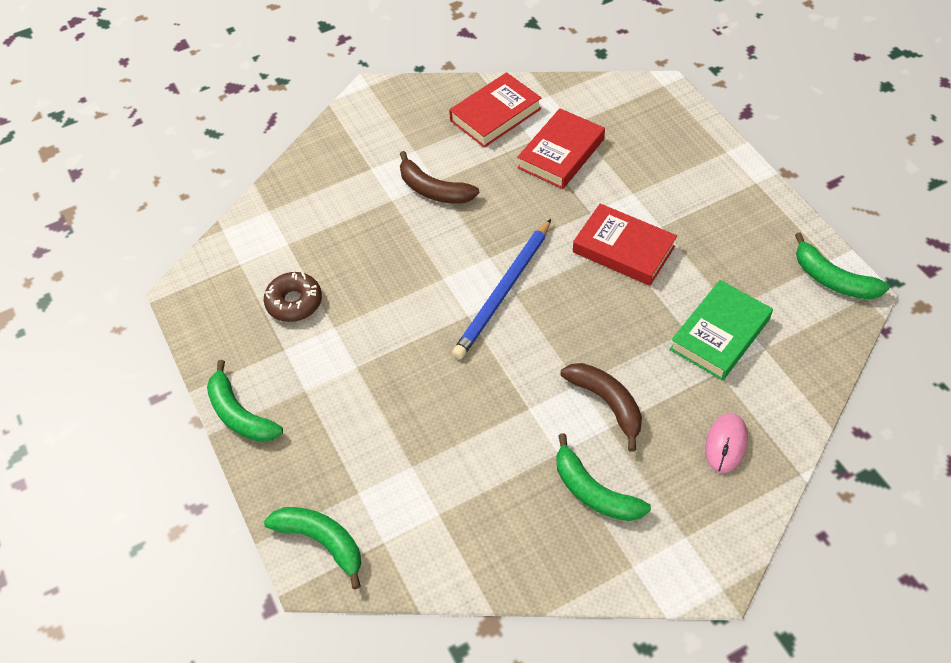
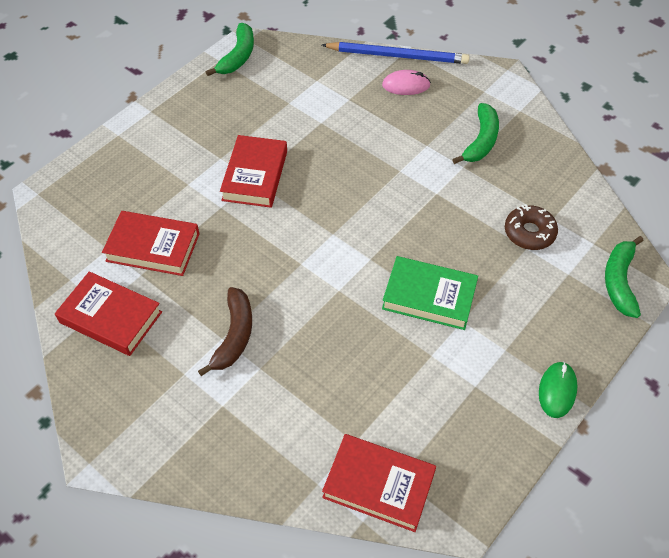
camera: 115 degrees left, 0 degrees up
(240, 414) = (557, 390): green banana -> green mouse
(242, 248) = (378, 485): none -> red book
(294, 302) = (421, 401): brown donut -> brown donut (529, 233)
(503, 291) = (334, 242): blue pencil -> blue pencil (398, 56)
(607, 403) = (407, 150): brown banana -> none
(719, 334) = (315, 104): green book -> green book (429, 297)

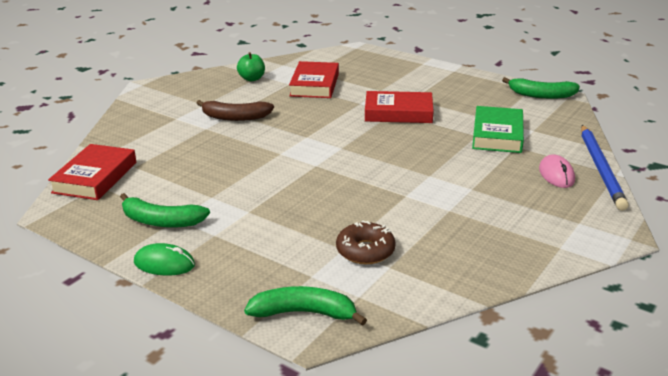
camera: 85 degrees right, 25 degrees down
(111, 317) = (252, 79): red book -> green apple
(429, 297) = (275, 194): green book -> green book (497, 135)
(481, 141) = (493, 220): green banana -> green banana (161, 221)

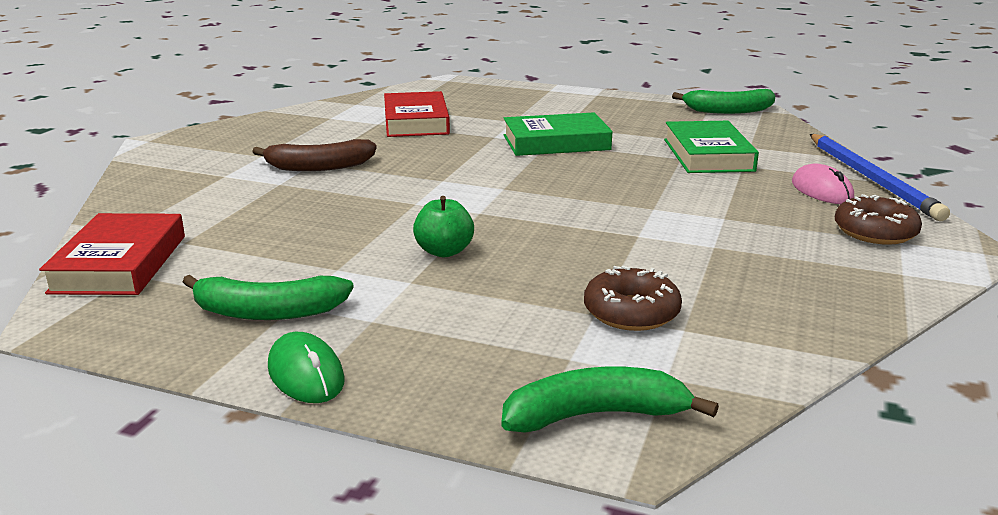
camera: 15 degrees left, 5 degrees down
(164, 264) = (306, 374): green mouse -> green mouse turned 60 degrees clockwise
(252, 79) = (319, 122): green apple -> green apple (444, 251)
(398, 112) = (556, 142): red book -> green book
(567, 213) = (875, 232): none -> brown donut

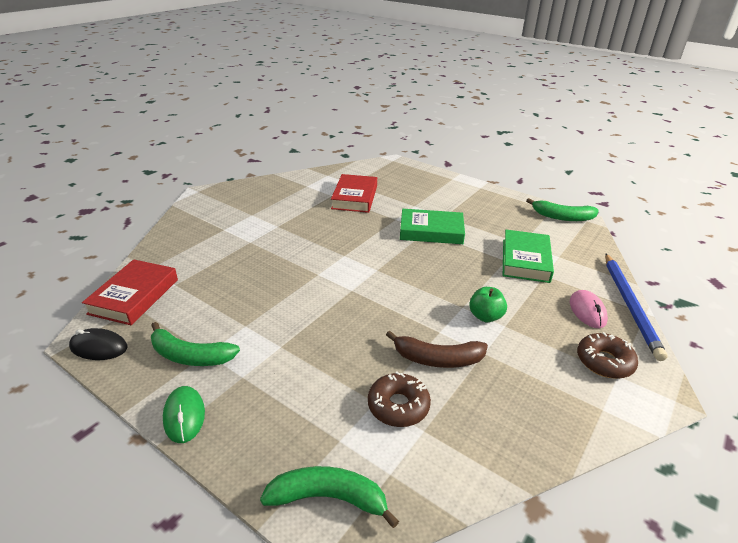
camera: 15 degrees right, 10 degrees up
(97, 326) = (99, 347): none -> black mouse
(319, 167) = (279, 230): brown banana -> brown banana (437, 359)
(444, 251) = (313, 322): green apple -> green apple (485, 316)

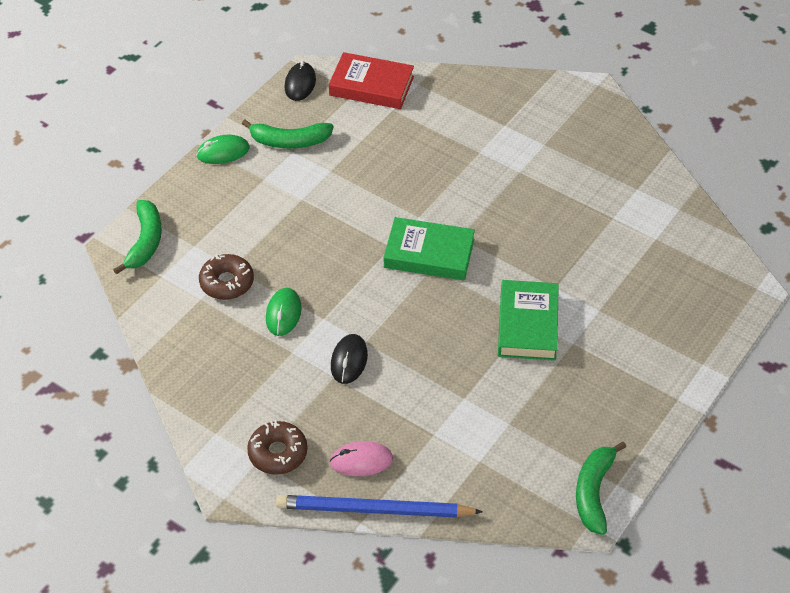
camera: 90 degrees right, 15 degrees up
(190, 356) = (289, 141): green banana -> green banana turned 105 degrees counterclockwise
(354, 197) = (611, 242): red book -> none
(437, 359) = (283, 314): brown banana -> green mouse
(485, 316) = (349, 361): green apple -> black mouse
(525, 260) = (465, 419): green book -> green book (429, 254)

